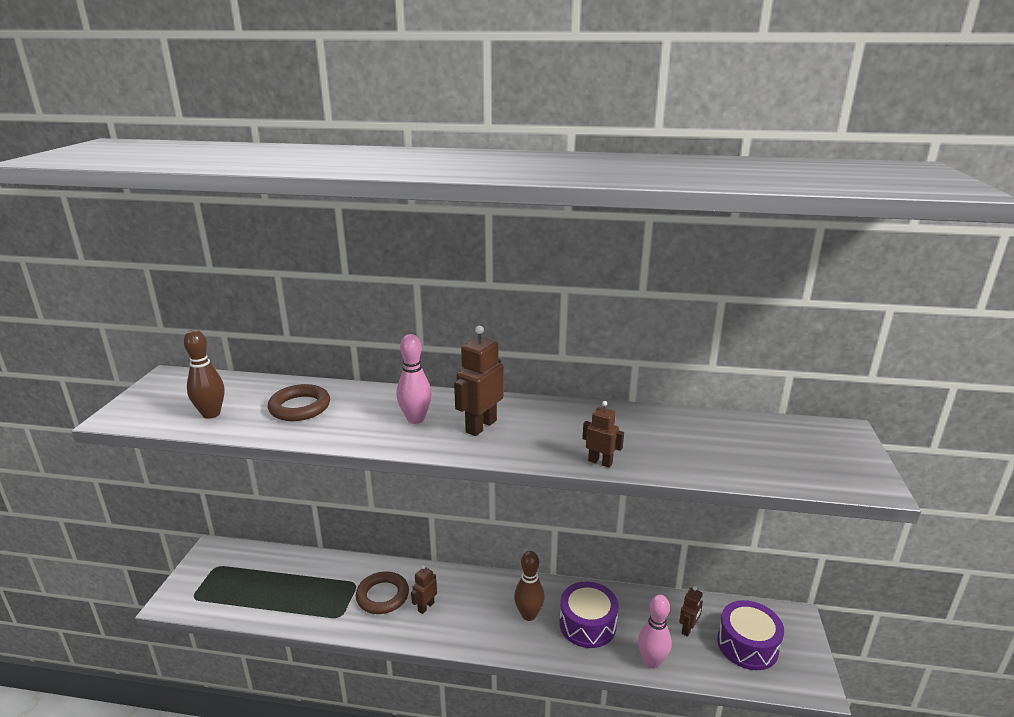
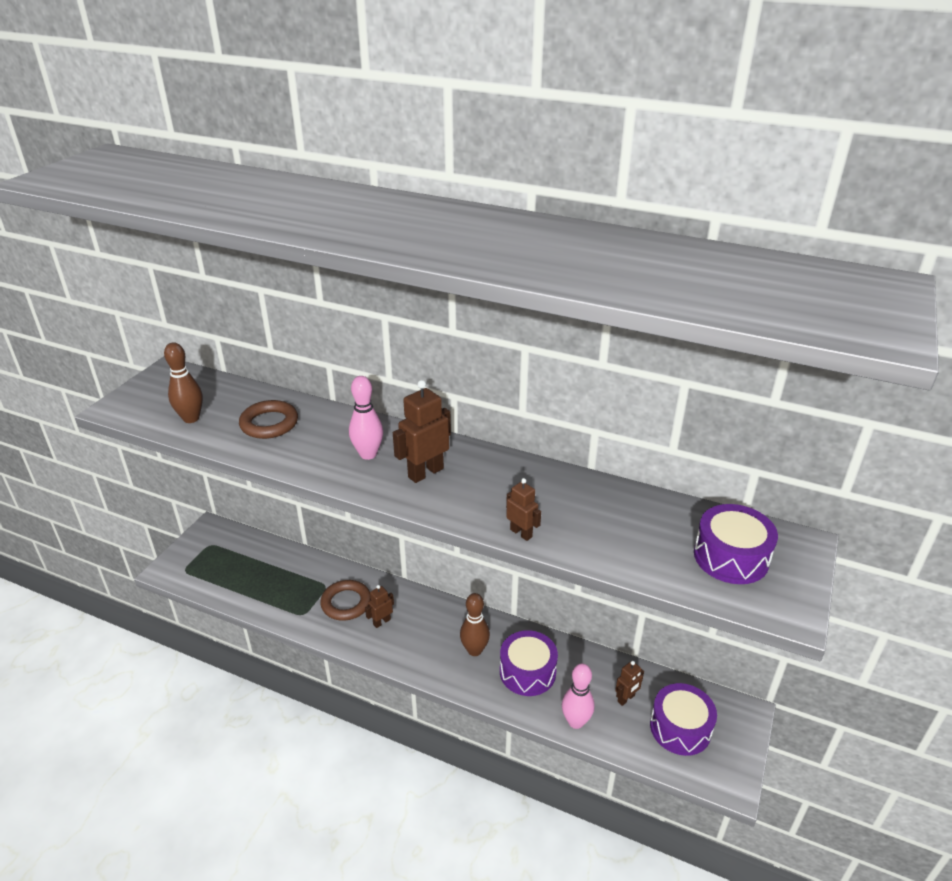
camera: 15 degrees right, 10 degrees up
(795, 450) = (731, 557): none -> purple drum

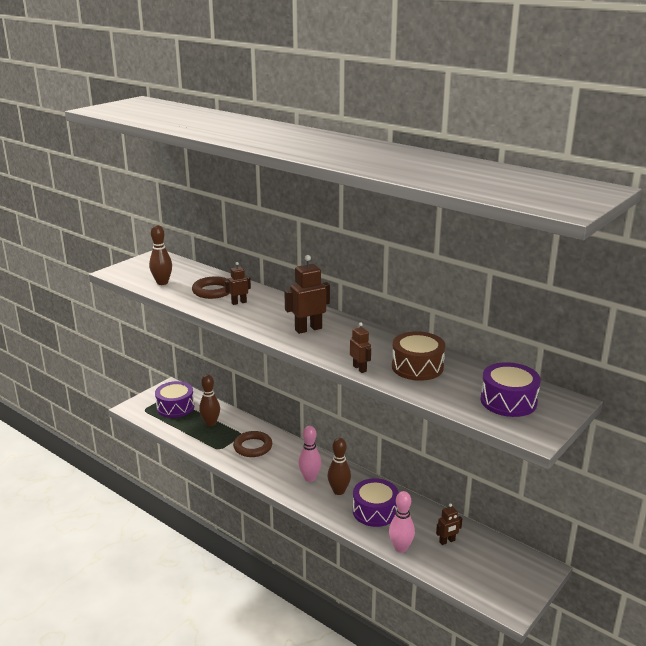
camera: 15 degrees right, 10 degrees down
(280, 576) = (210, 423): none -> brown bowling pin
(368, 454) = (273, 315): pink bowling pin -> pink bowling pin (310, 478)
(381, 622) = (275, 462): brown robot -> brown robot (239, 302)
(594, 517) = (417, 367): none -> brown drum
(680, 728) = (484, 567): purple drum -> purple drum (175, 407)

